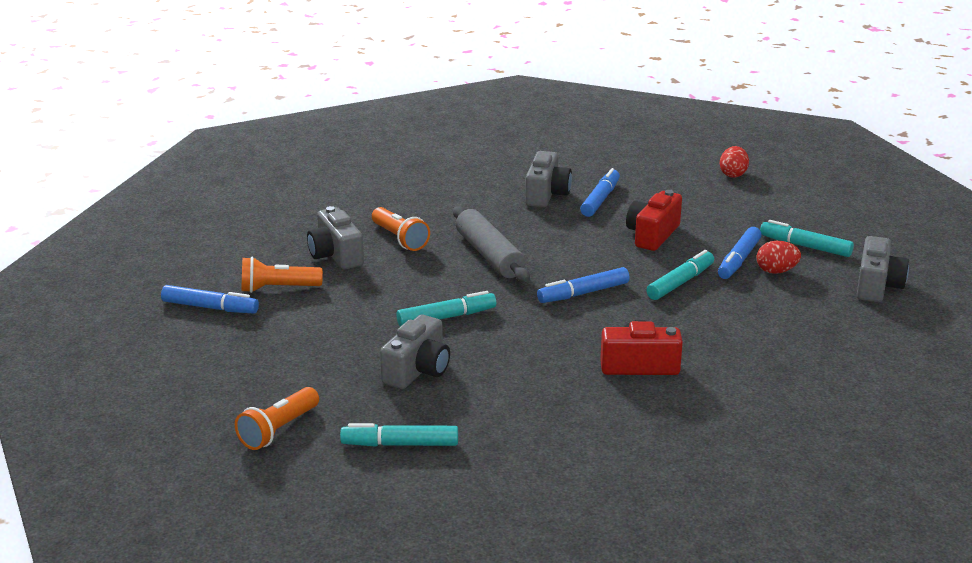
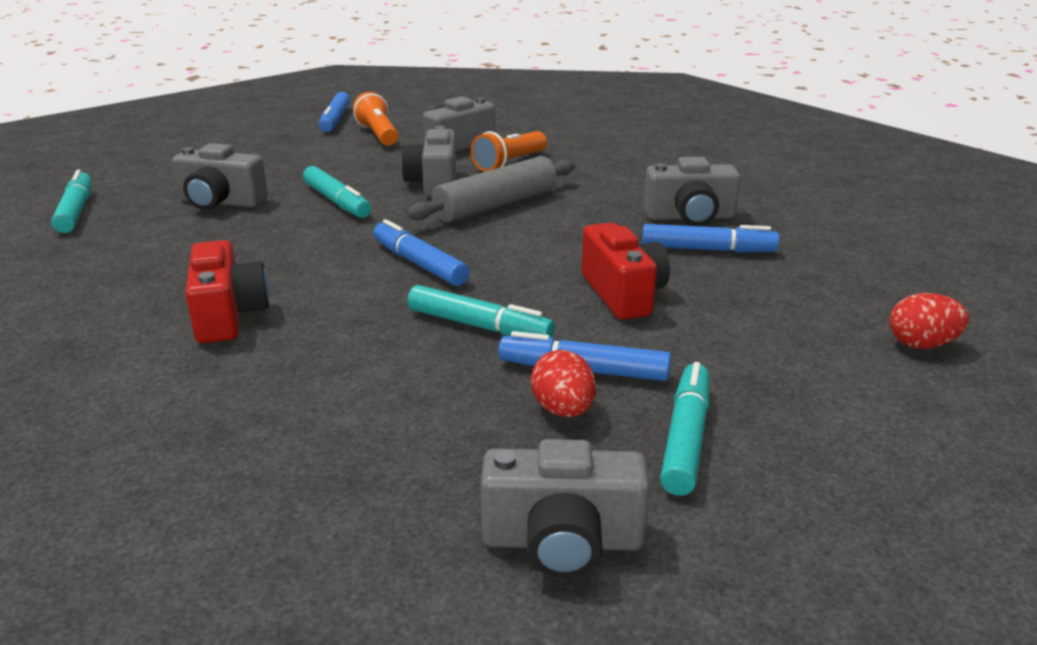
camera: 75 degrees right, 0 degrees up
(278, 430) = (117, 166): orange flashlight -> none
(427, 274) = (434, 183): none -> grey camera
(652, 235) = (623, 294): red camera -> red camera turned 60 degrees clockwise

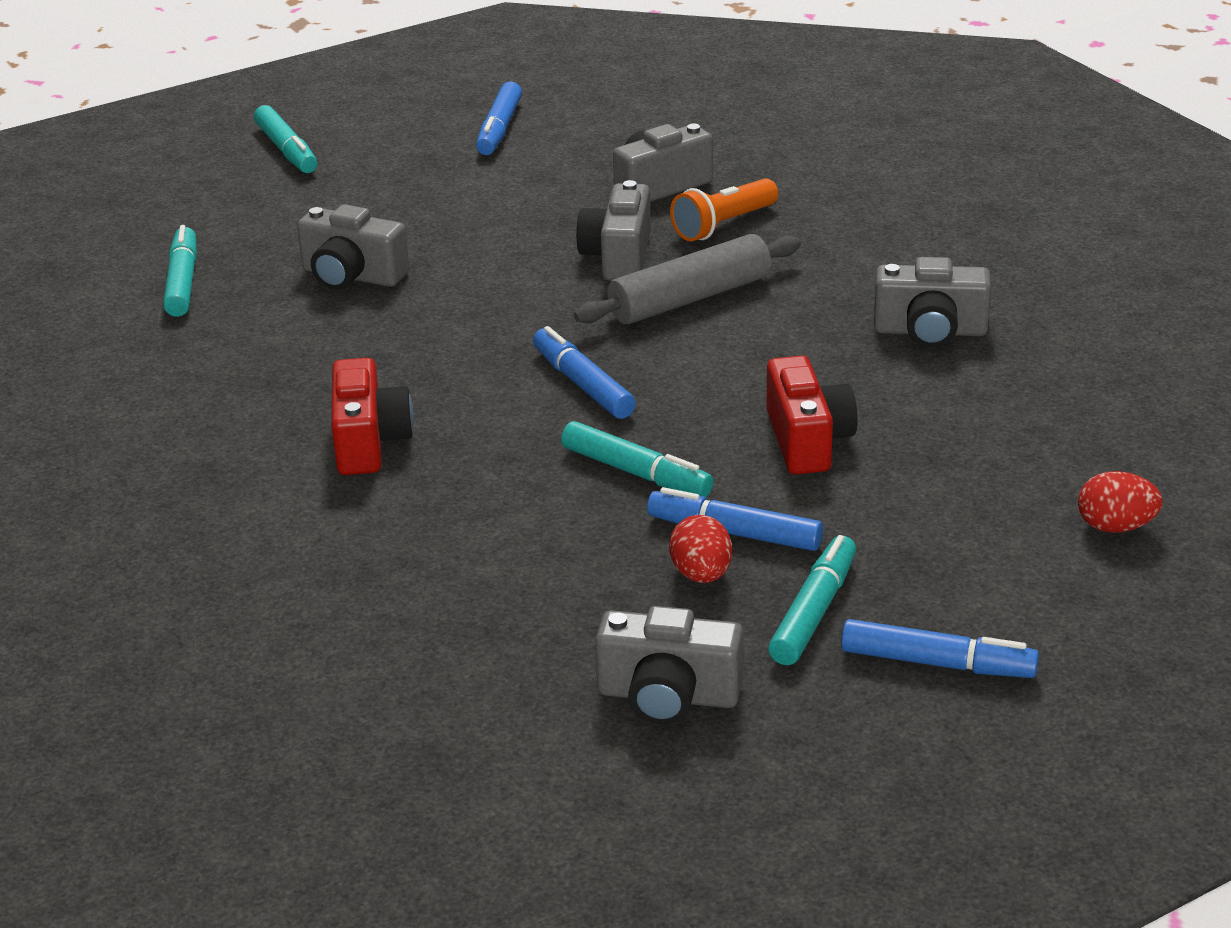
camera: 10 degrees right, 5 degrees up
(337, 202) = (493, 282): turquoise marker -> turquoise marker (286, 150)
(378, 135) = (556, 161): orange flashlight -> none
(707, 250) = (931, 383): blue marker -> blue marker (937, 663)

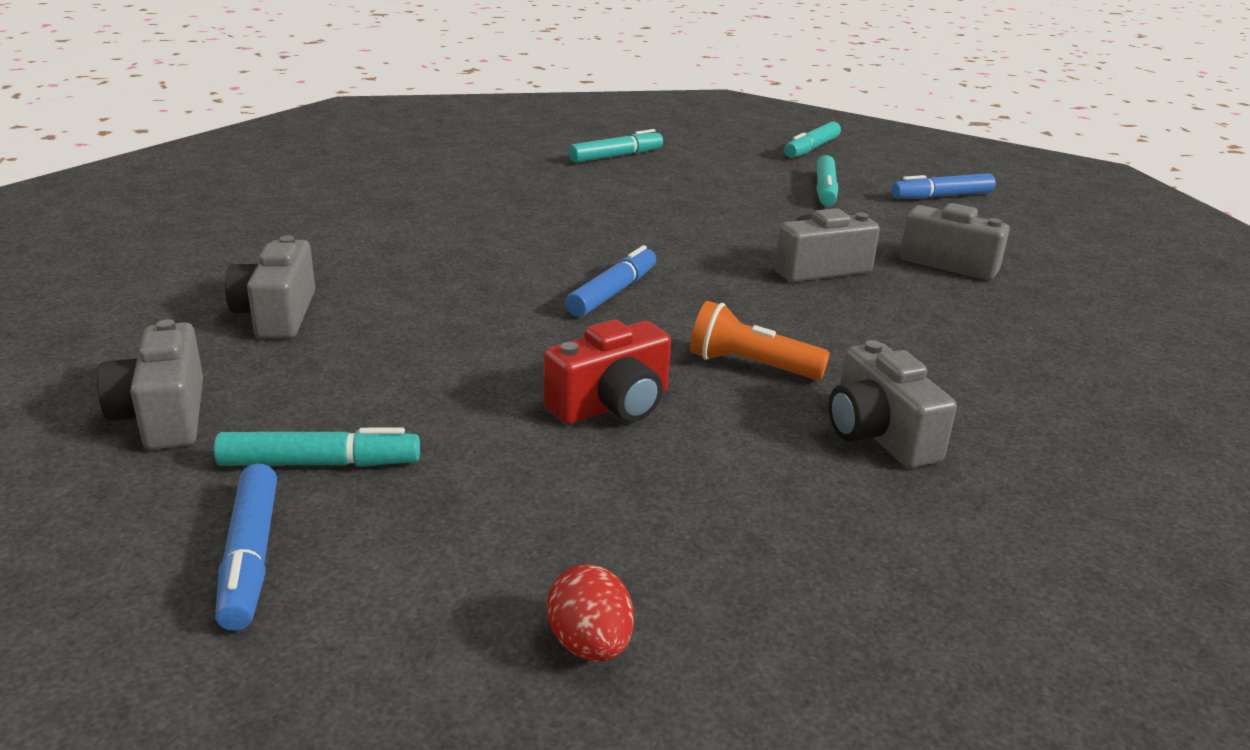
camera: 60 degrees right, 5 degrees down
(352, 276) = (678, 194): grey camera -> grey camera (277, 315)
(369, 442) = (470, 239): red camera -> none
(636, 473) = (498, 338): turquoise marker -> turquoise marker (825, 190)
(690, 298) = (791, 308): grey rolling pin -> none
(701, 575) = (357, 396): red egg -> none
(723, 225) = (928, 299): orange flashlight -> orange flashlight (750, 365)
(734, 533) = (432, 398): blue marker -> none

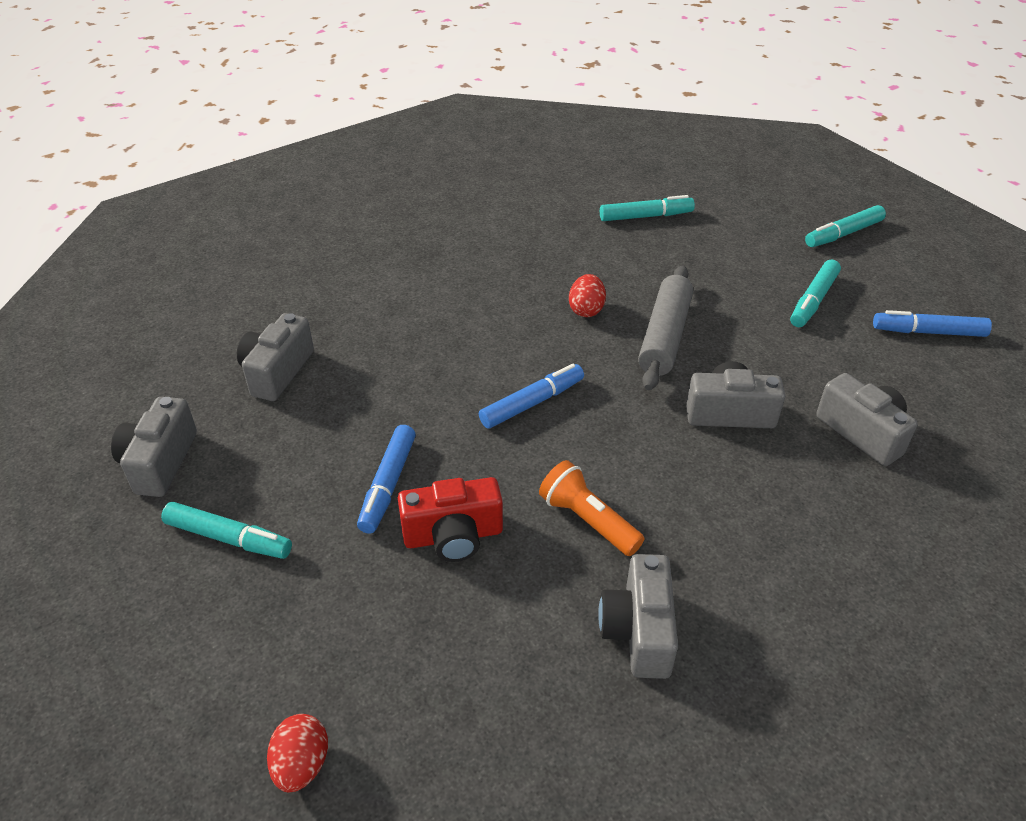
camera: 25 degrees right, 15 degrees up
(250, 557) = (148, 613): blue marker -> blue marker (388, 485)
(611, 222) = (586, 310): none -> red egg
(708, 229) = (664, 336): none -> grey rolling pin

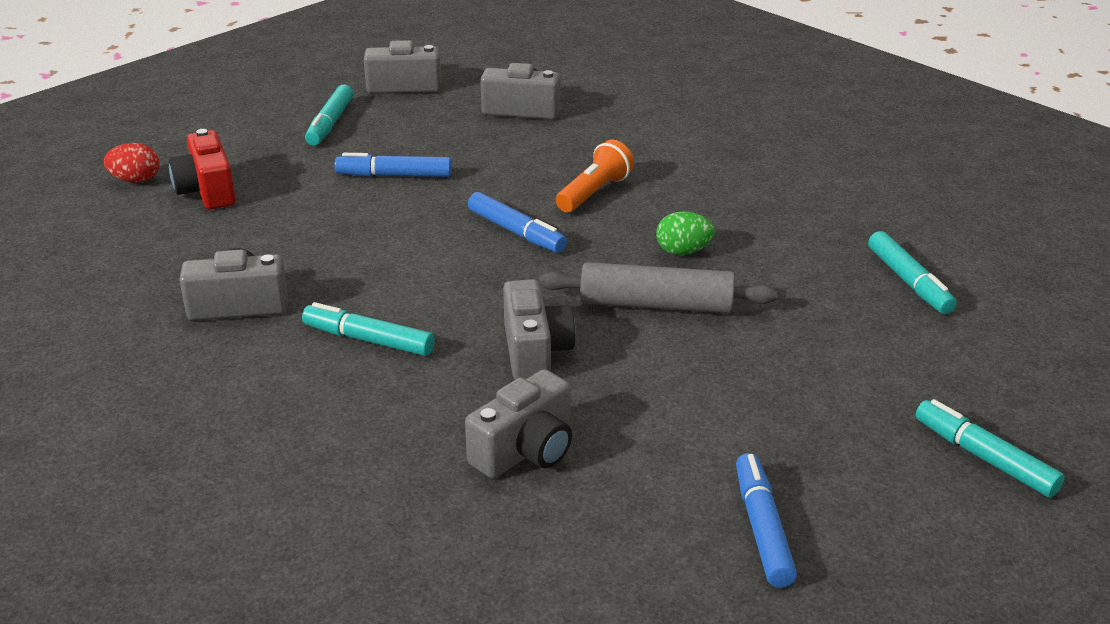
camera: 80 degrees right, 10 degrees down
(453, 536) = (340, 210): red camera -> red camera (207, 190)
(586, 310) = (683, 251): red egg -> green egg
(588, 520) = (363, 272): orange flashlight -> orange flashlight (594, 192)
(813, 300) = (787, 421): turquoise marker -> turquoise marker (368, 340)

